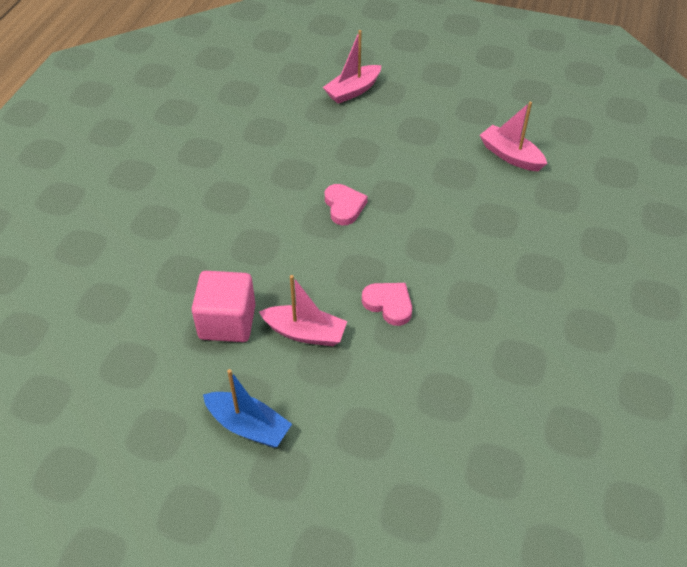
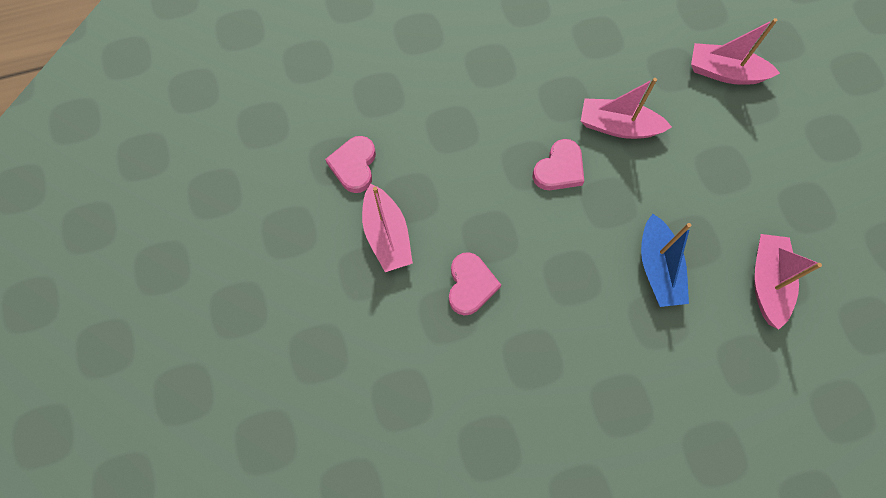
camera: 55 degrees right, 20 degrees up
(227, 322) = (354, 166): pink cube -> pink heart
(248, 426) = (264, 255): blue boat -> blue boat (658, 268)
(341, 160) = (618, 126): none -> pink boat

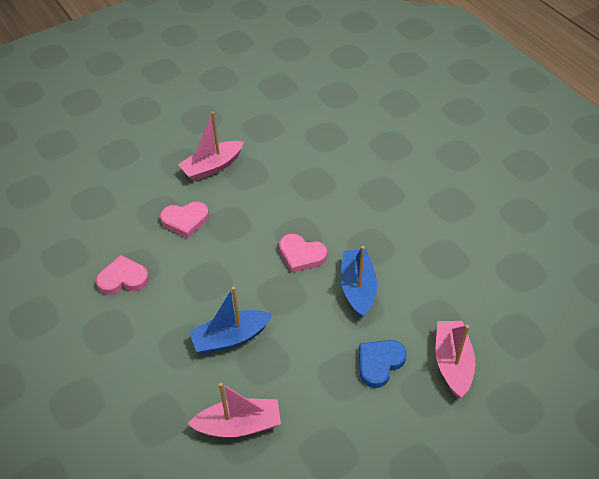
camera: 75 degrees right, 20 degrees down
(354, 166) = (261, 137): pink heart -> pink heart (123, 279)
(618, 126) = (357, 288): pink boat -> blue boat
(715, 134) = (379, 363): none -> blue heart

